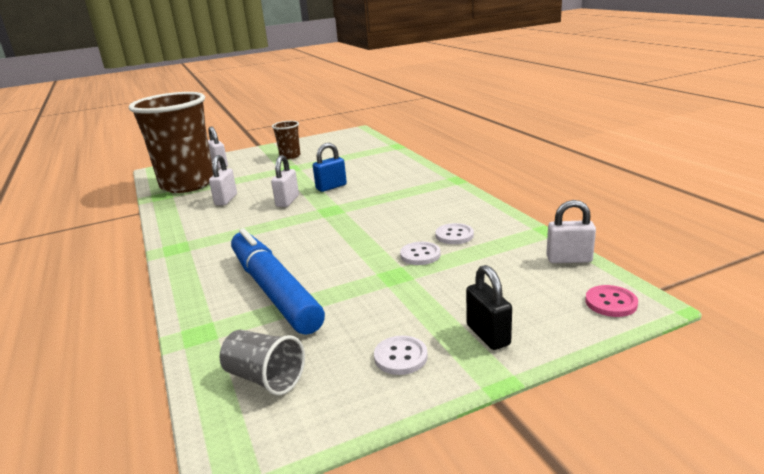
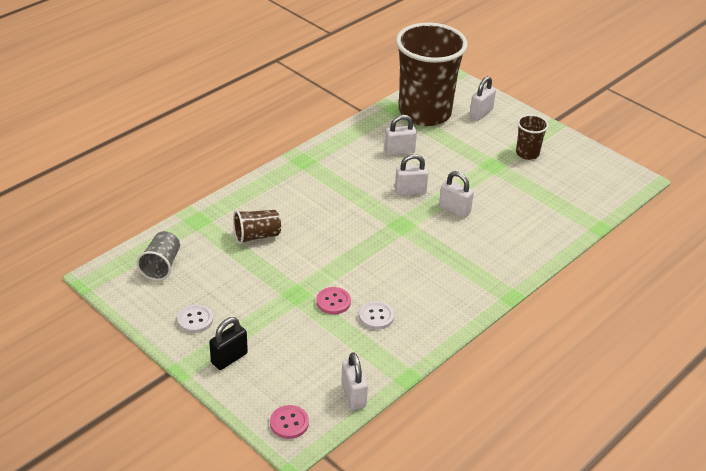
camera: 65 degrees right, 15 degrees up
(274, 290) = (256, 236): blue marker -> brown cup
(331, 187) = (454, 209): blue padlock -> white padlock
(420, 255) = (333, 302): white button -> pink button

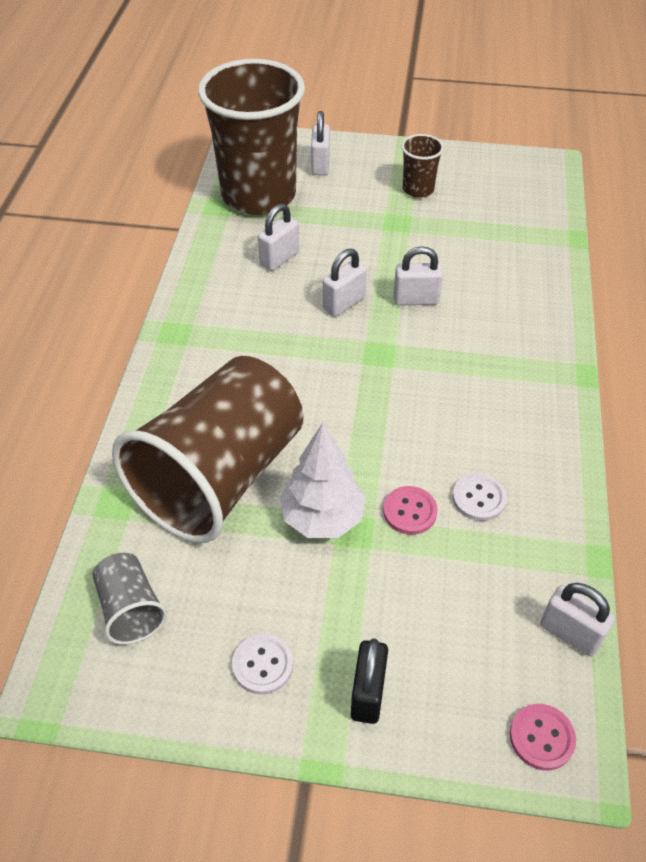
camera: 35 degrees left, 10 degrees up
(256, 236) = (220, 477): brown cup -> brown cup, size x2.34
(286, 280) = (322, 518): none -> white tree

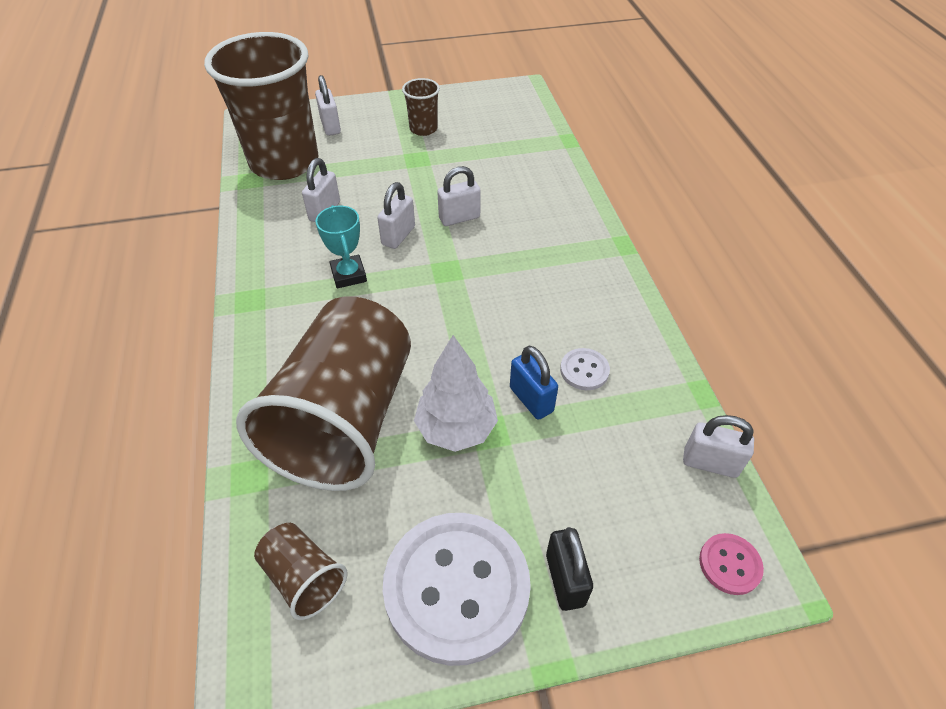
camera: 20 degrees left, 0 degrees up
(130, 609) = (304, 578): grey cup -> brown cup
(262, 665) = (456, 587): white button -> white button, size x2.36
(278, 332) = (348, 275): none -> turquoise trophy
(410, 511) = (531, 399): pink button -> blue padlock

